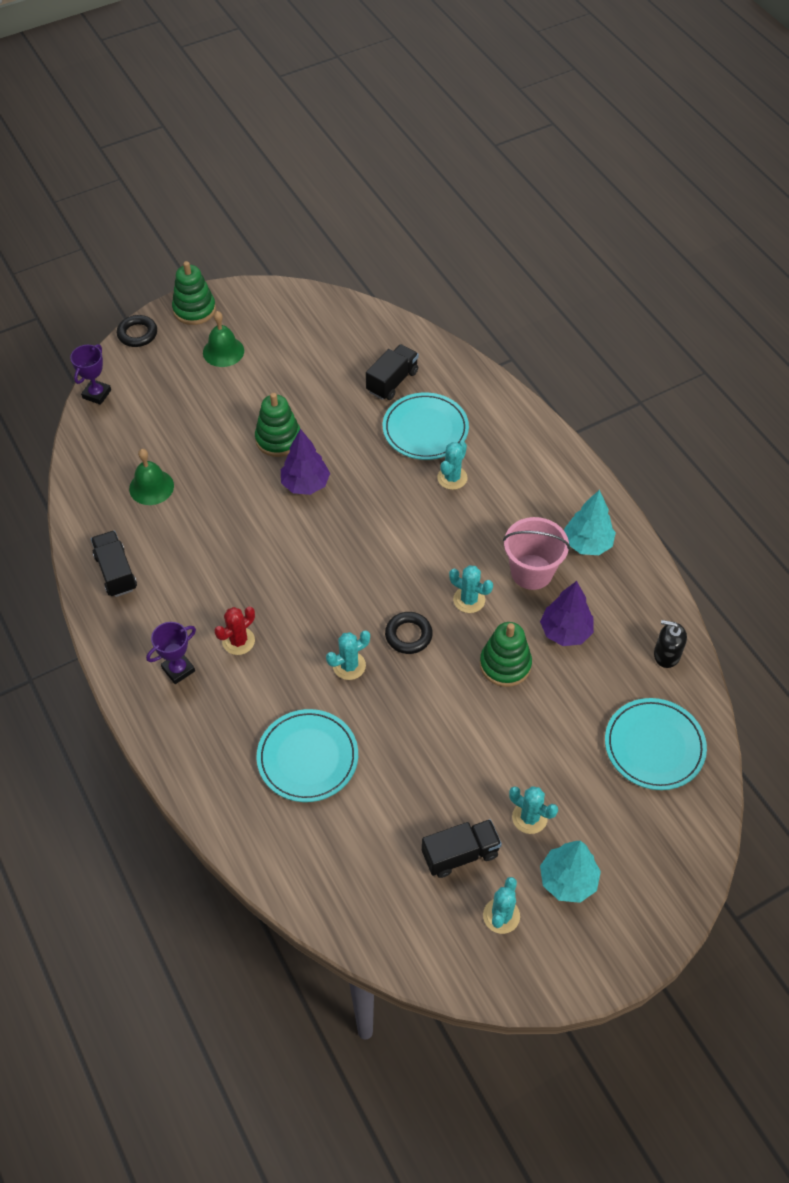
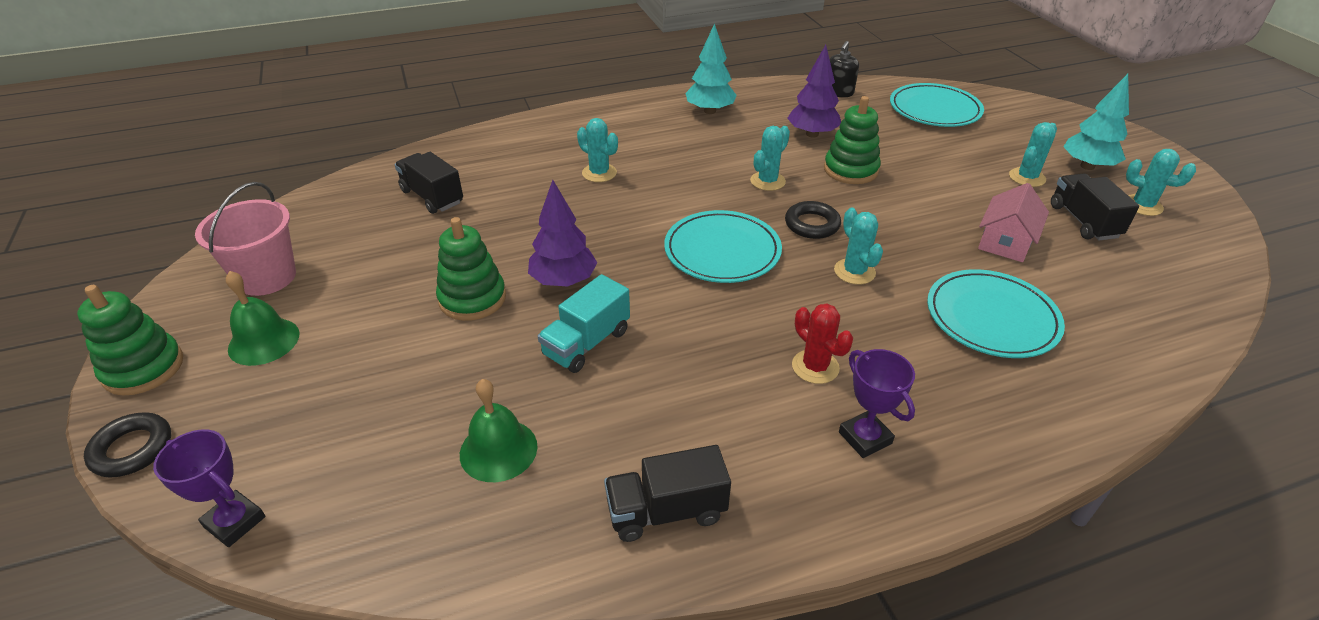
camera: 80 degrees left, 15 degrees down
(244, 510) = (586, 343): none -> turquoise truck
(413, 782) = (1005, 241): none -> pink house
(425, 429) = (520, 182): turquoise plate -> turquoise plate (722, 251)
(531, 572) = (738, 142): pink bucket -> pink bucket (266, 277)

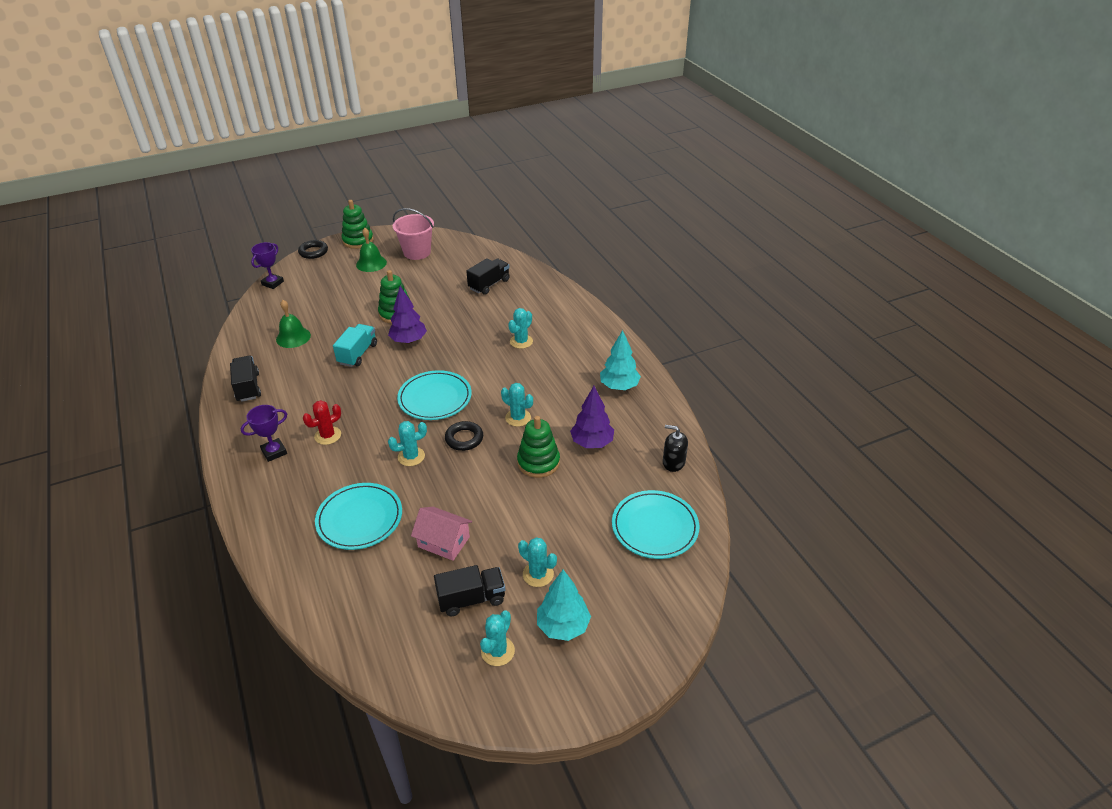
camera: 85 degrees right, 0 degrees up
(586, 343) = (358, 354): turquoise truck -> turquoise truck turned 75 degrees clockwise

